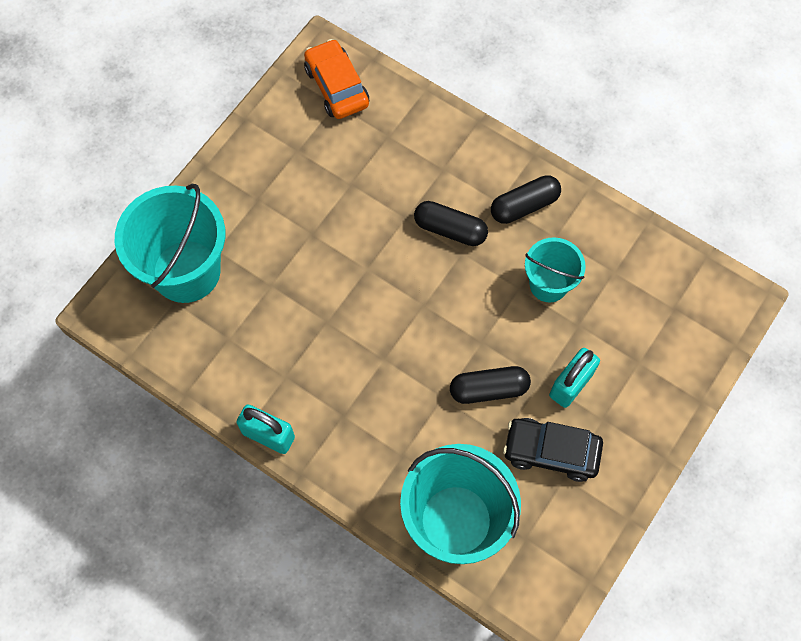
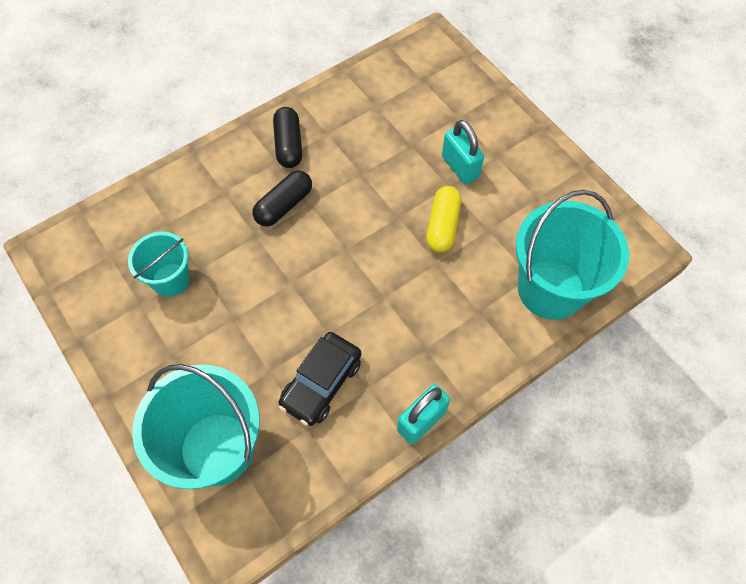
camera: 70 degrees left, 5 degrees down
(336, 86) = (92, 249): orange car -> none
(489, 389) = (442, 225): black capsule -> yellow capsule
(548, 284) = (367, 152): turquoise bucket -> turquoise bucket (171, 280)
(551, 452) = (512, 200): black car -> black car (321, 383)

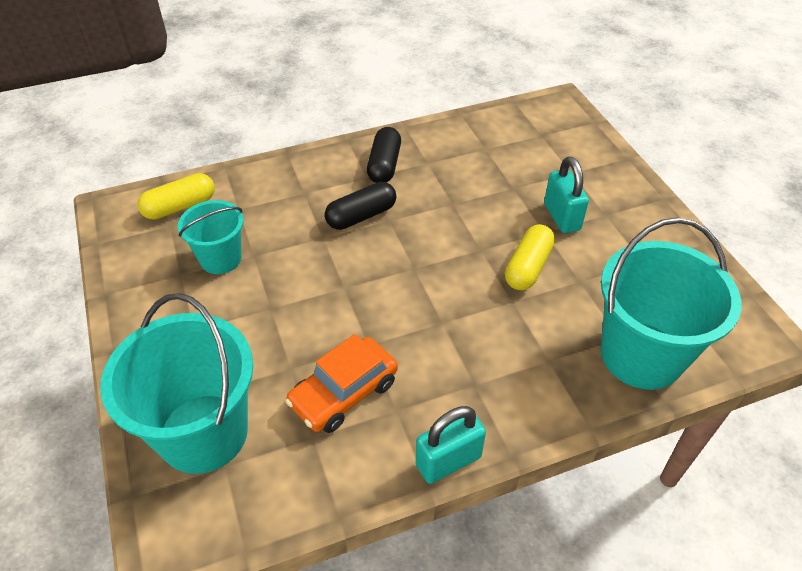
camera: 15 degrees right, 15 degrees down
(112, 233) = (180, 207): none -> yellow capsule
(321, 383) = (344, 393): black car -> orange car

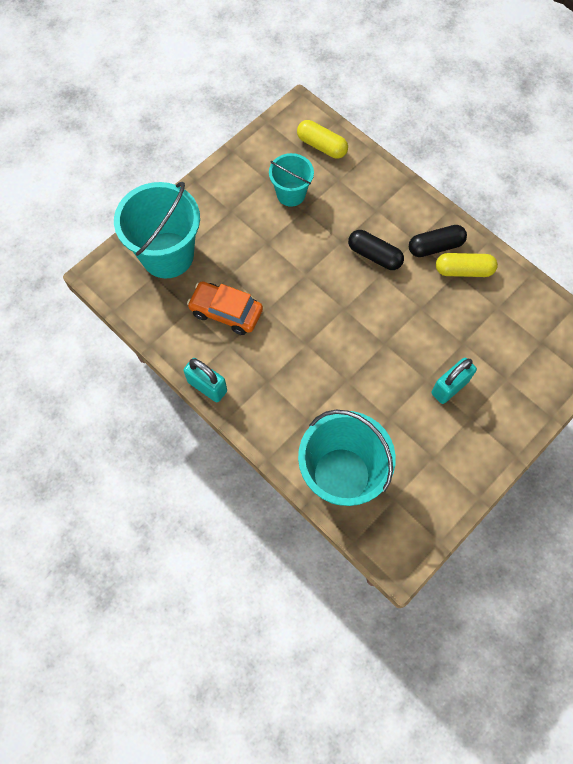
camera: 65 degrees right, 20 degrees up
(528, 267) = (384, 380): yellow capsule -> yellow capsule (463, 270)

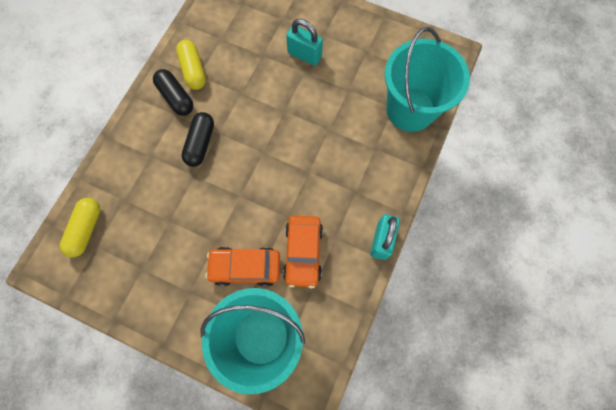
camera: 110 degrees left, 5 degrees up
(233, 259) = (245, 267): none -> orange car
(291, 194) = (153, 239): turquoise bucket -> none

